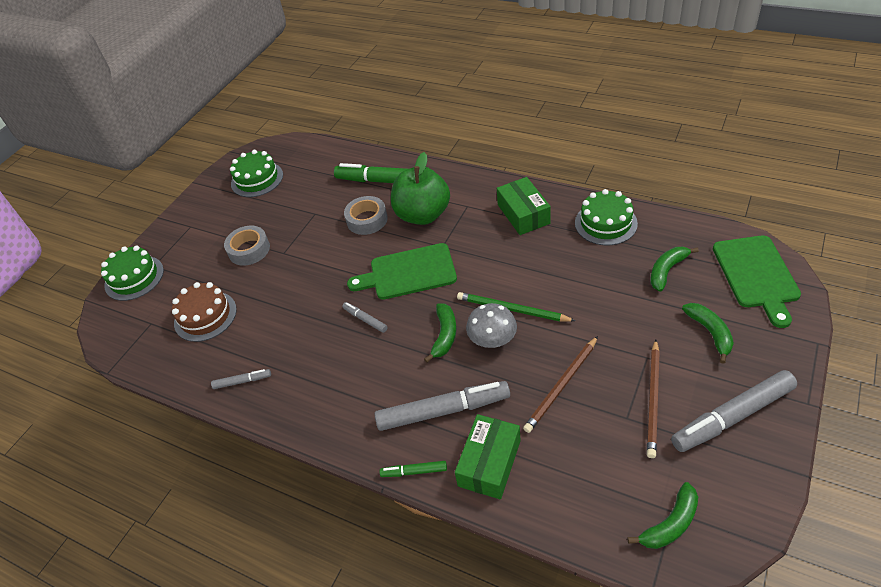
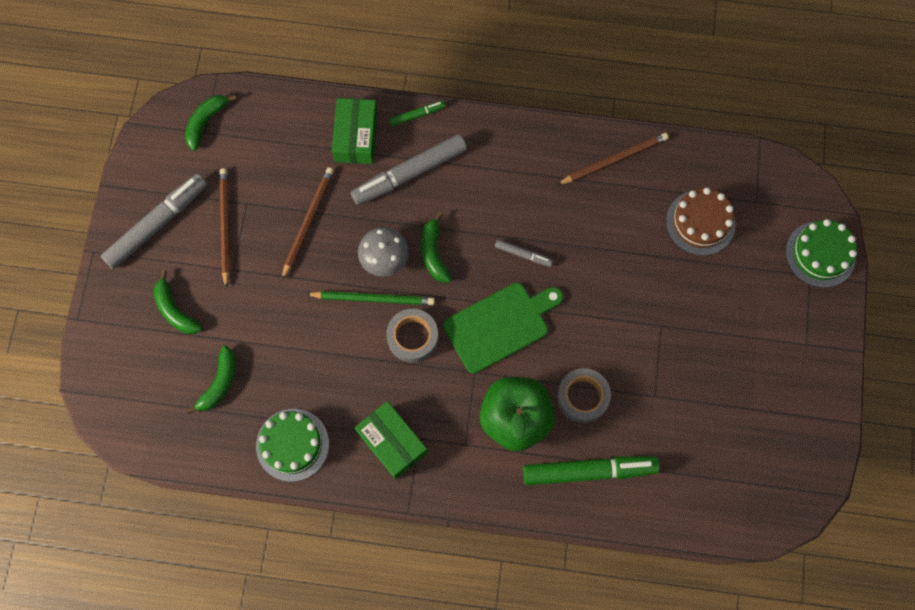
camera: 155 degrees right, 25 degrees up
(242, 381) = (614, 160): grey marker -> brown pencil
(249, 250) = (706, 321): grey tape -> grey tape (412, 337)
(257, 179) = (768, 444): green cake -> none
(756, 275) = (127, 395): green cutting board -> none

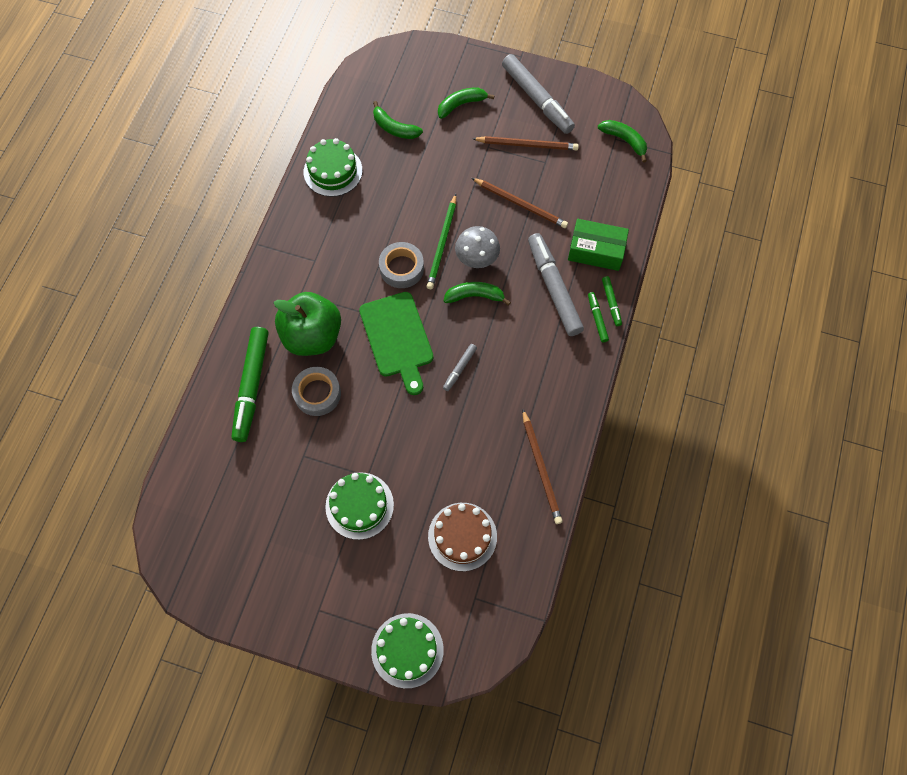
camera: 100 degrees right, 5 degrees down
(392, 442) = (316, 240): green box -> none
(438, 126) = (597, 319): none -> green marker
(694, 327) = (359, 505): none -> green cake

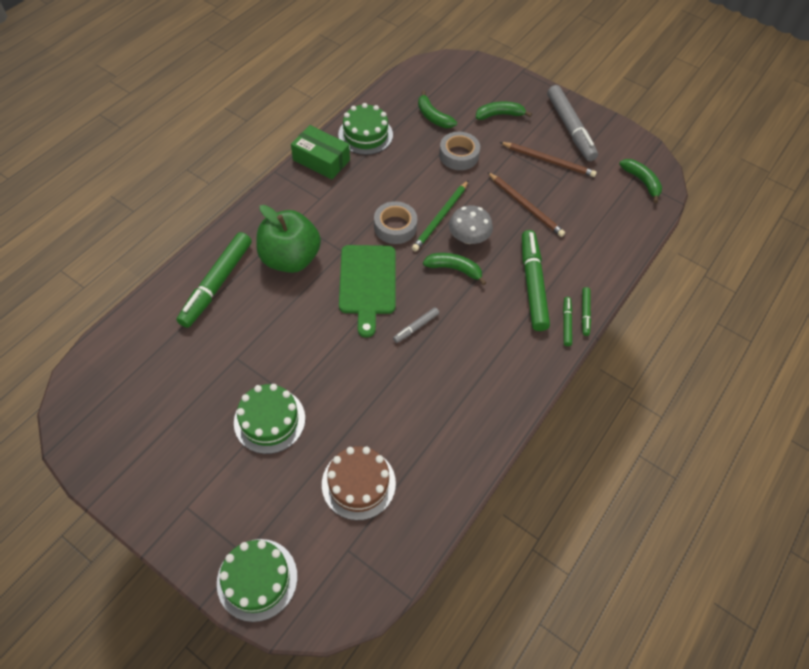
camera: 15 degrees right, 10 degrees down
(317, 394) = (273, 308): grey tape -> grey tape (458, 155)
(541, 468) = (462, 444): brown pencil -> none
(554, 288) = (532, 284): grey marker -> green marker
(596, 250) = (585, 264): green box -> green box (321, 160)

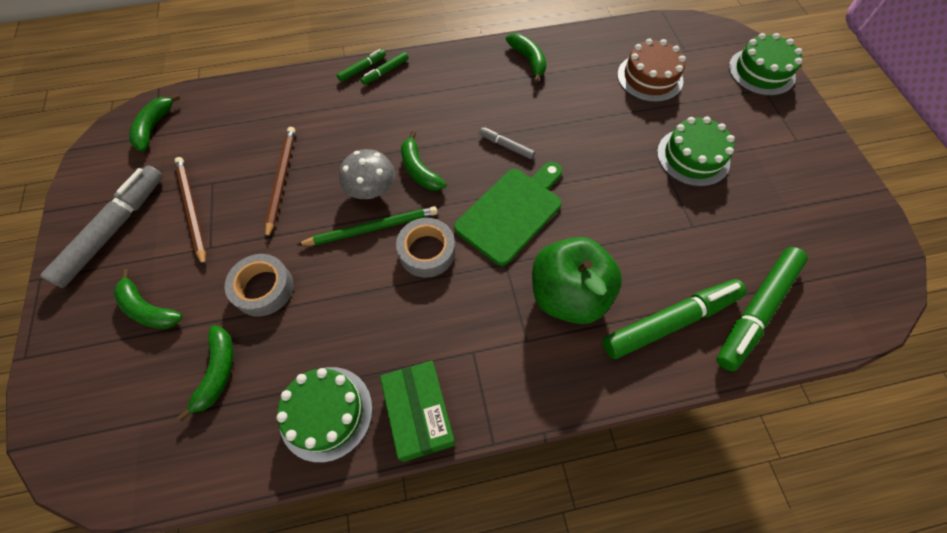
camera: 135 degrees left, 5 degrees up
(416, 327) = (506, 146): grey marker -> grey marker turned 150 degrees counterclockwise
(475, 421) = (528, 60): none -> green banana
(532, 284) = (371, 113): green marker -> green marker (756, 310)

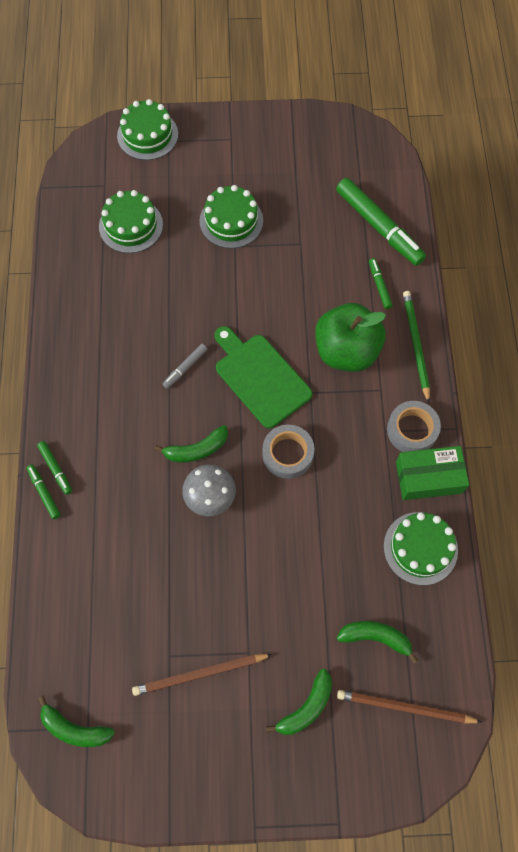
camera: 80 degrees left, 5 degrees up
(114, 230) = (209, 755): grey marker -> none
(263, 288) = (301, 599): grey tape -> grey tape (412, 430)
(281, 180) = (181, 583): brown pencil -> brown pencil (404, 707)
(372, 228) = (255, 499): green pencil -> green pencil (415, 345)
(528, 60) = (78, 325): green banana -> none
(650, 77) = (131, 225): brown cake -> green cake
(670, 321) = (379, 286): green marker -> green marker, size x0.47

